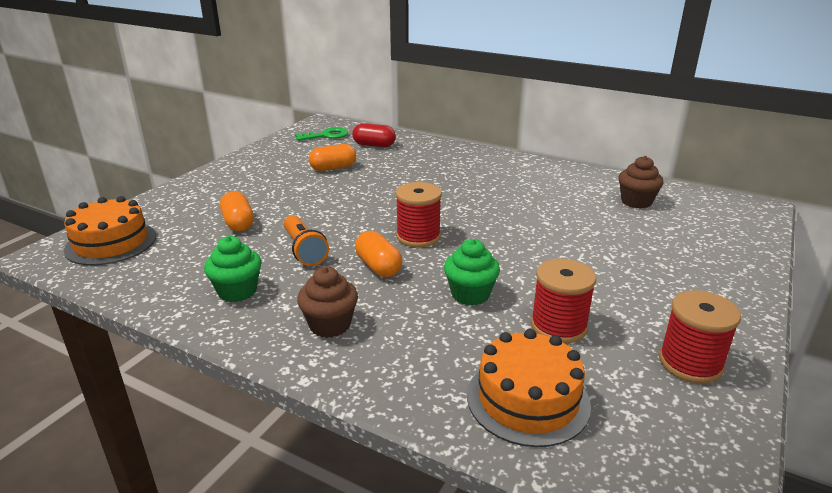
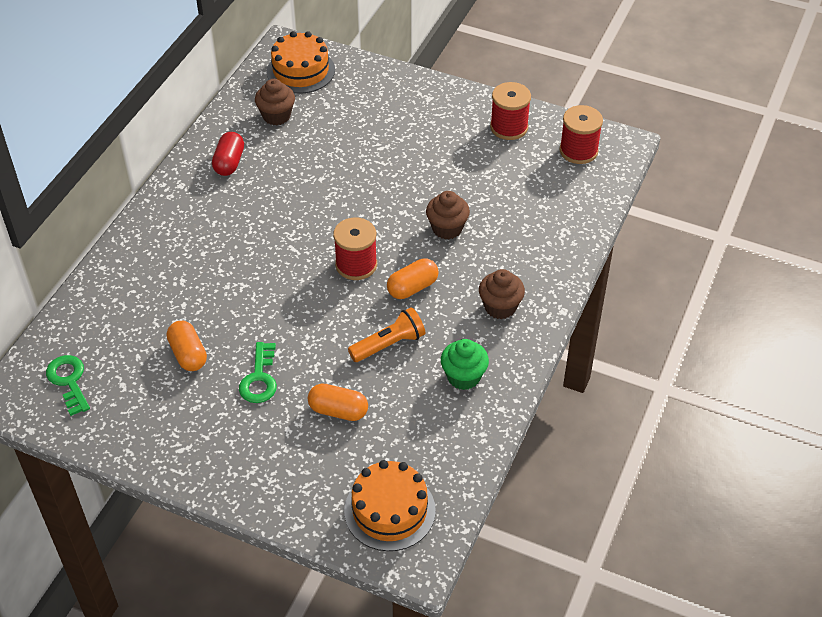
camera: 95 degrees left, 20 degrees up
(238, 223) = (338, 411): orange capsule -> orange capsule turned 45 degrees clockwise
(294, 192) = (259, 378): none -> green key
(374, 145) = (112, 324): red capsule -> red capsule (229, 162)
(470, 294) = (447, 228): green cupcake -> brown cupcake
(527, 399) = (557, 202): orange cake -> orange cake (300, 71)
(558, 326) = (480, 182): red spool -> red spool (578, 151)

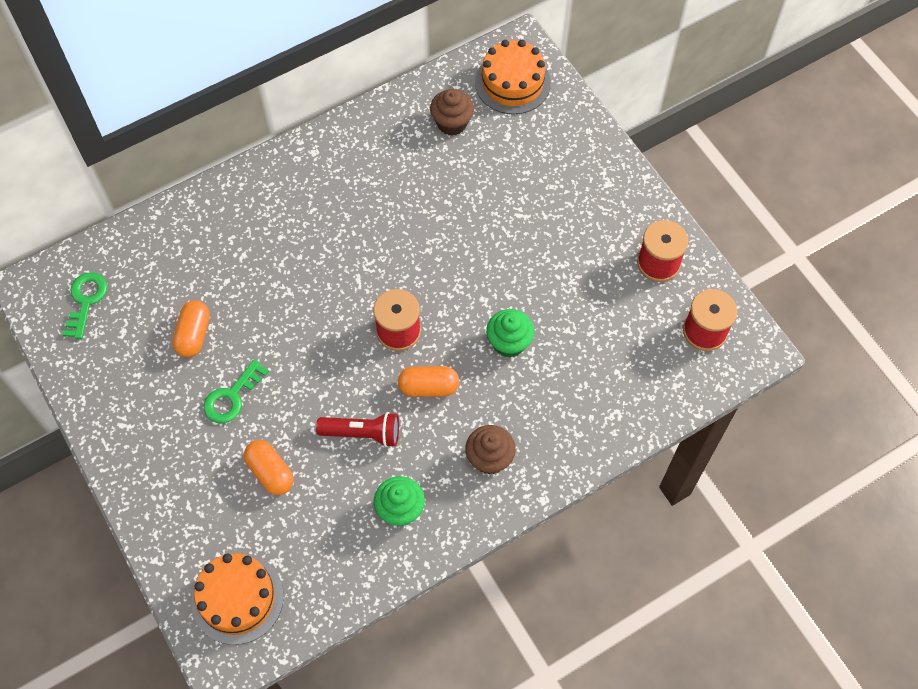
camera: 35 degrees right, 15 degrees up
(229, 162) = (372, 152): red capsule -> none
(389, 344) = (363, 433): orange flashlight -> red flashlight
(447, 228) = (509, 342): brown cupcake -> green cupcake

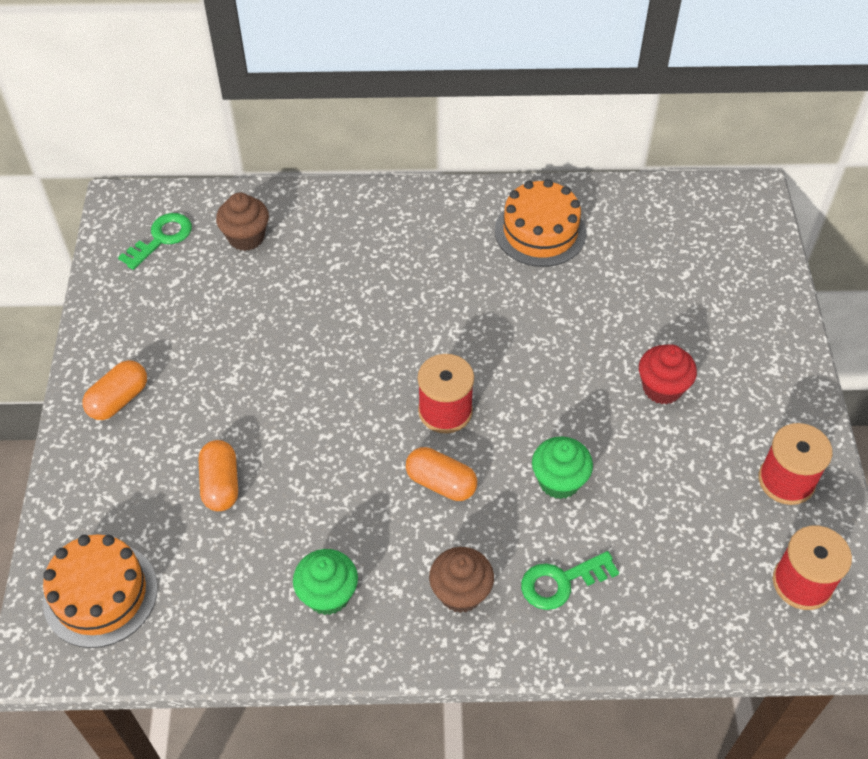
camera: 30 degrees right, 10 degrees down
(194, 335) = (238, 316): orange capsule -> orange capsule (119, 400)
(232, 397) = (234, 392): green key -> green key (561, 582)
(363, 433) = (340, 495): red flashlight -> none
(452, 123) = (631, 236): brown cupcake -> brown cupcake (246, 237)
(512, 83) = (722, 226): orange cake -> orange cake (540, 231)
(540, 236) = (662, 388): none -> red cupcake

